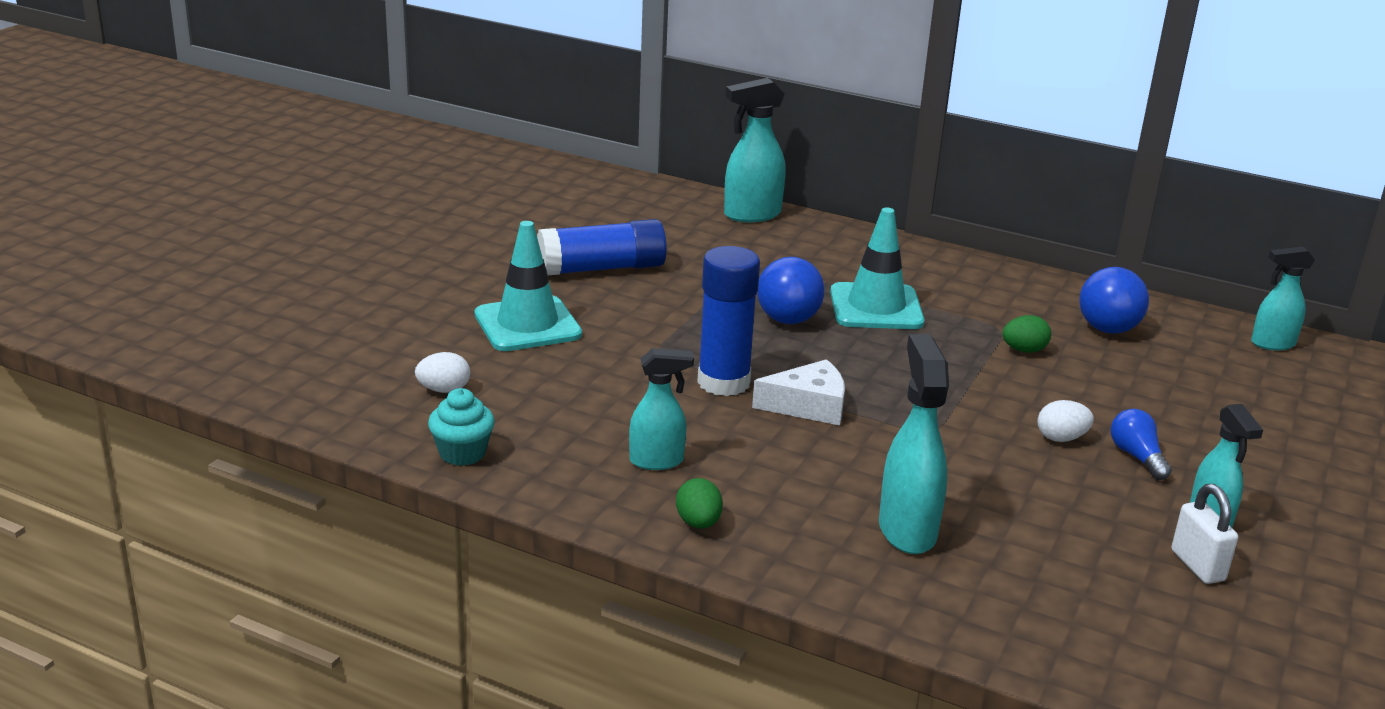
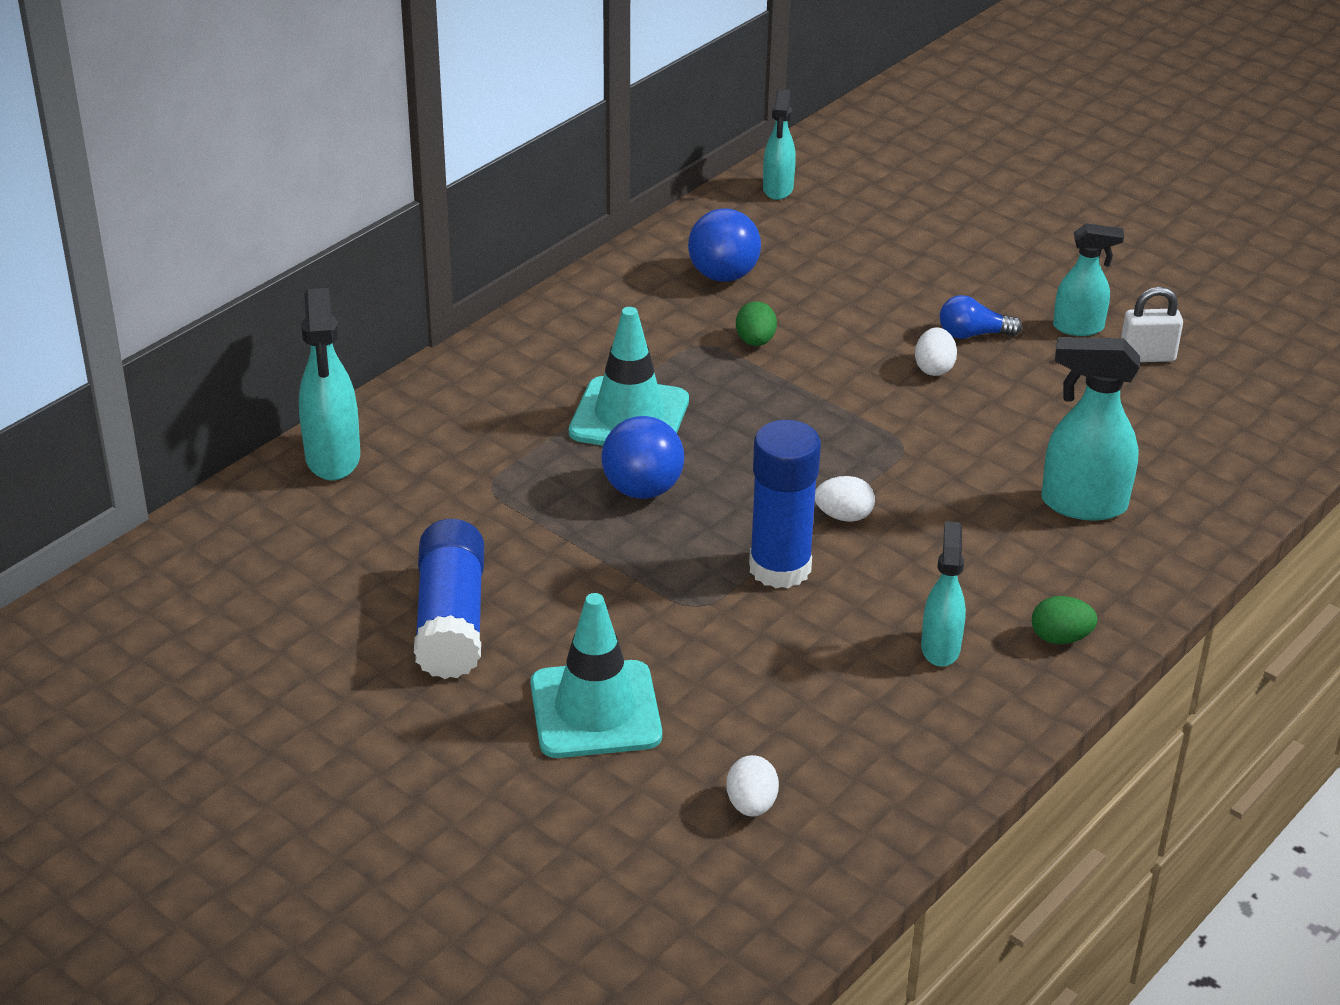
camera: 75 degrees left, 10 degrees up
(462, 453) = (903, 801): turquoise cupcake -> none
(808, 406) = (843, 516): white cheese -> white egg

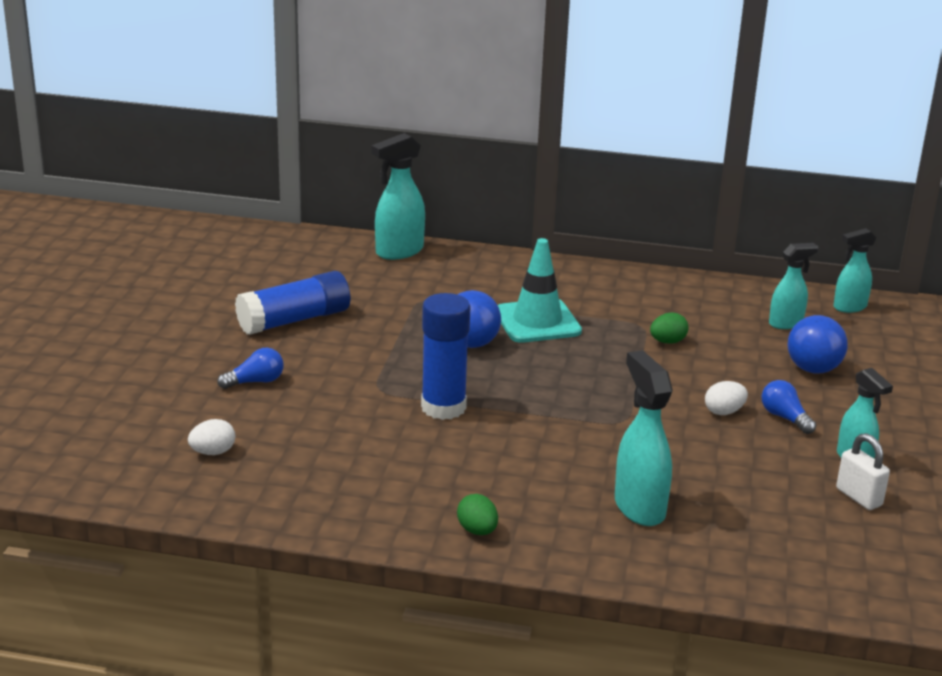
camera: 60 degrees right, 10 degrees down
(595, 710) = (255, 382): turquoise traffic cone -> blue light bulb
(723, 275) = (724, 314): blue ball -> blue ball (813, 369)
(843, 516) = (520, 417): white egg -> none
(940, 647) = (421, 484): turquoise spray bottle -> turquoise spray bottle (786, 323)

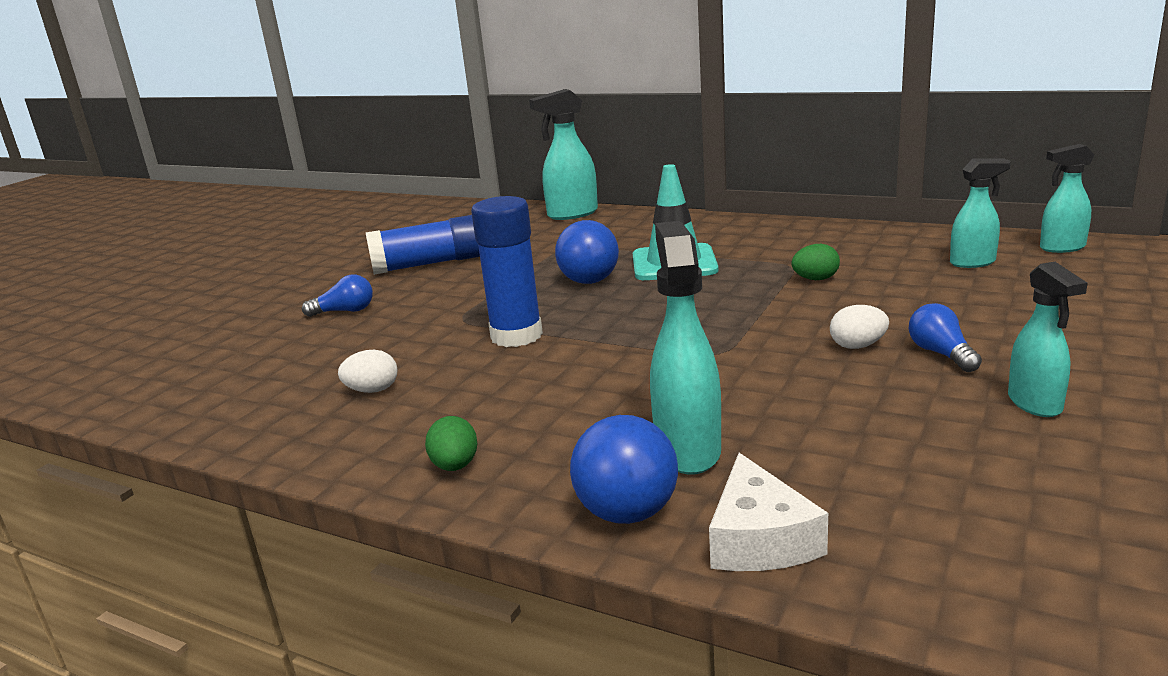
camera: 20 degrees right, 5 degrees down
(213, 452) = (241, 371): white egg -> white egg (372, 390)
(713, 567) = (759, 538): none -> white cheese
(813, 369) = (996, 305): blue ball -> blue ball (627, 513)
(859, 497) = (1031, 453): white padlock -> none

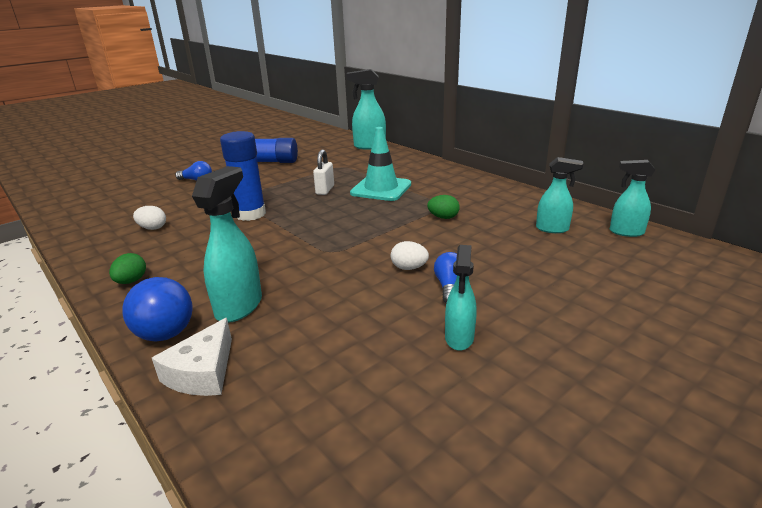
camera: 20 degrees right, 5 degrees up
(589, 281) = (325, 190): blue ball -> white padlock

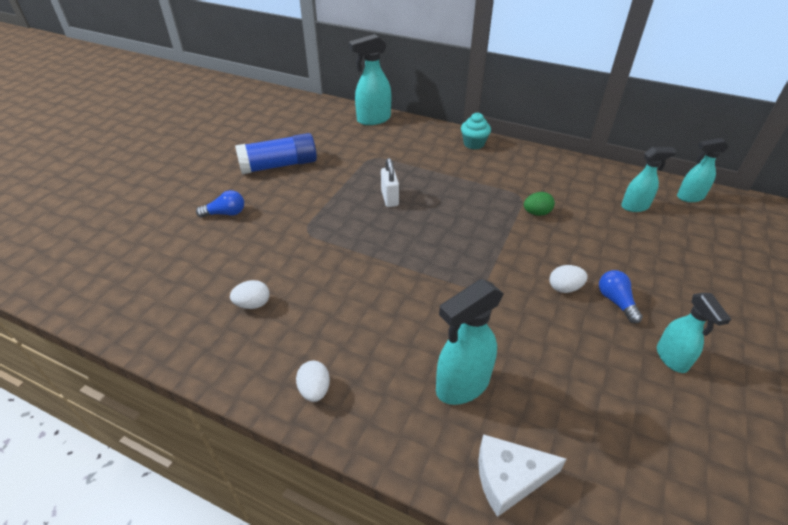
camera: 25 degrees left, 15 degrees up
(131, 281) = (314, 390): green egg -> white egg
(166, 334) = (427, 446): blue ball -> none
(202, 372) = (509, 477): white cheese -> white cheese turned 90 degrees clockwise
(239, 306) = (462, 385): turquoise spray bottle -> turquoise spray bottle turned 120 degrees counterclockwise
(250, 214) = (345, 254): blue glue stick -> none
(381, 189) = (444, 184): turquoise traffic cone -> none
(438, 169) = (474, 144): none -> turquoise cupcake

